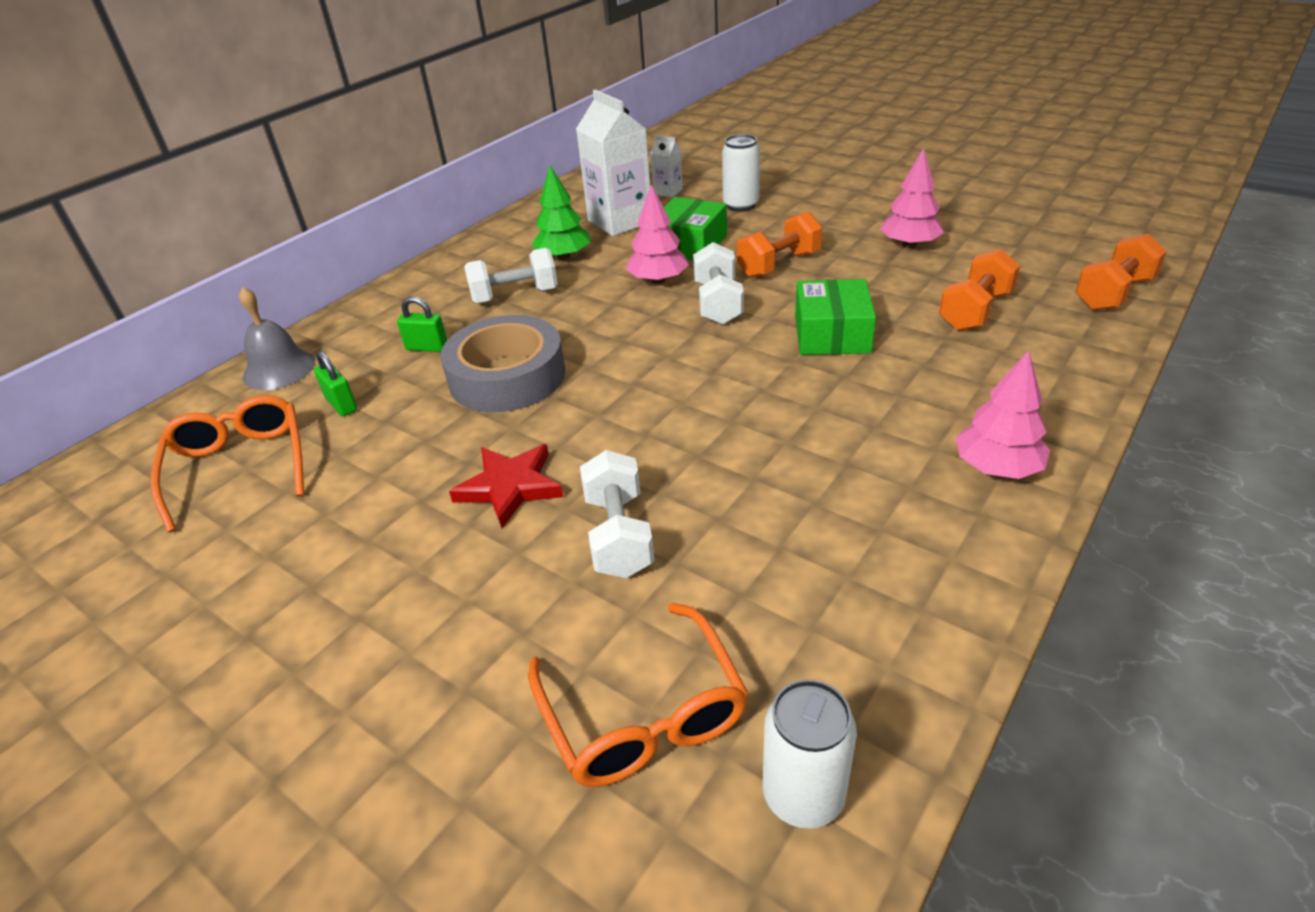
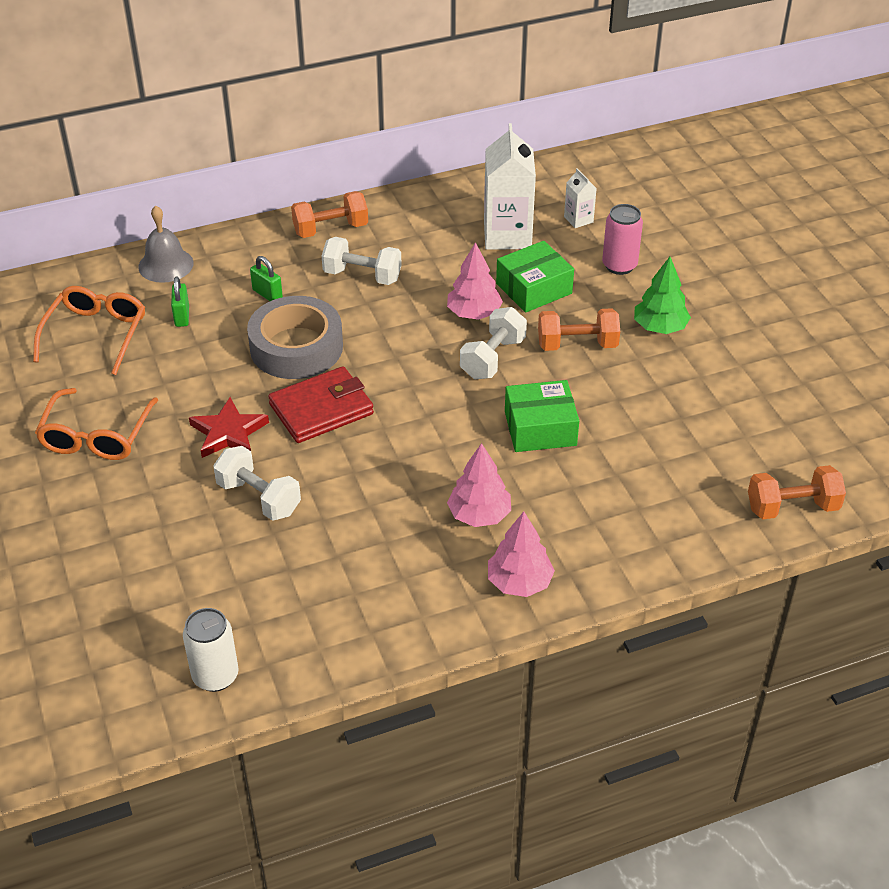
camera: 30 degrees right, 5 degrees up
(564, 257) = (430, 253): green tree -> green tree (660, 327)
(596, 416) = (321, 409): none -> red wallet
(619, 535) = (259, 498): white dumbbell -> white dumbbell turned 75 degrees counterclockwise
(643, 715) = (181, 599): orange glasses -> orange glasses (96, 436)
(740, 205) = (619, 265): white can -> pink can
(831, 334) = (540, 428): green box -> green box turned 45 degrees clockwise
(909, 245) = (701, 378): pink tree -> pink tree (479, 515)
(975, 311) = (666, 465): orange dumbbell -> orange dumbbell (330, 229)

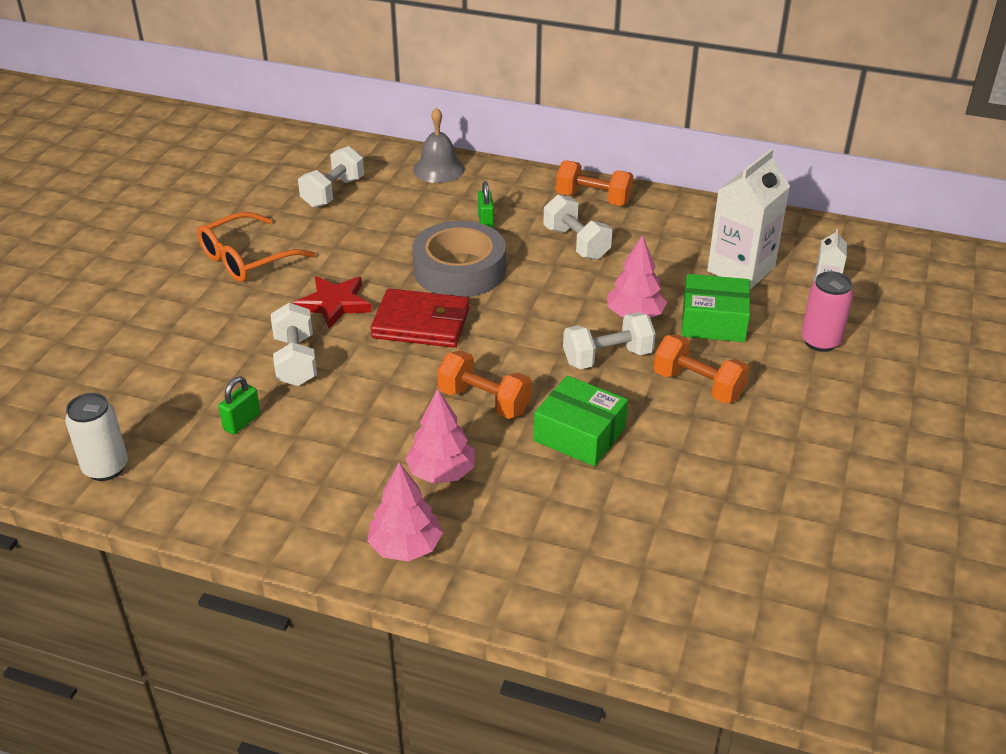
camera: 40 degrees right, 5 degrees down
(96, 334) = (333, 192): orange glasses -> white dumbbell
(182, 316) = (405, 208): green padlock -> green padlock (242, 422)
(660, 327) = (798, 412): green tree -> none
(792, 507) = (742, 646): orange dumbbell -> orange dumbbell (484, 401)

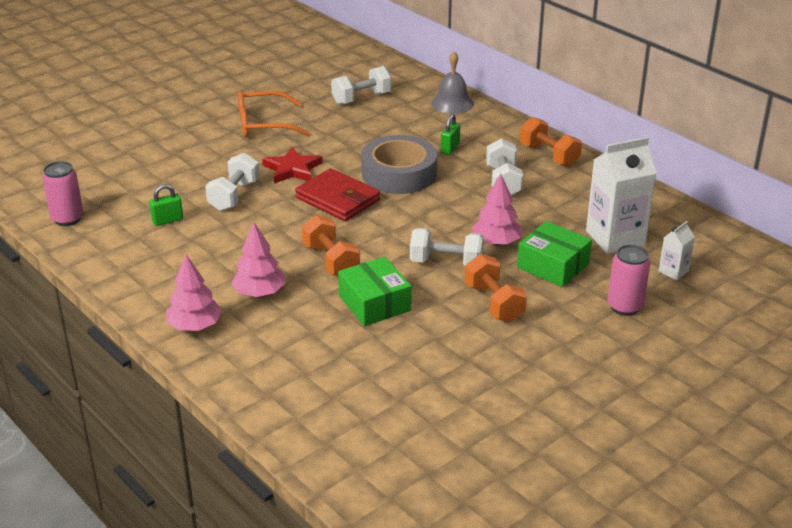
camera: 30 degrees right, 5 degrees down
(106, 468) = (67, 219): white can -> pink can

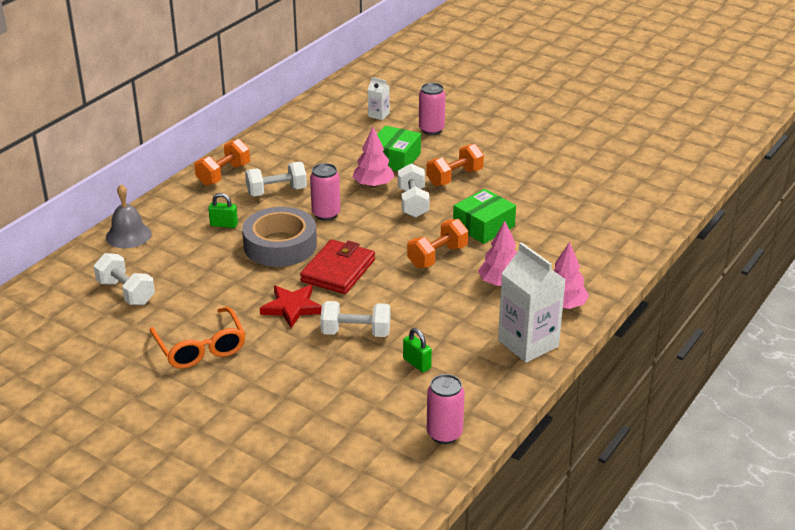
camera: 105 degrees left, 0 degrees up
(446, 205) = (326, 214): none -> pink can
(615, 238) = (344, 138): white carton -> white carton (528, 343)

